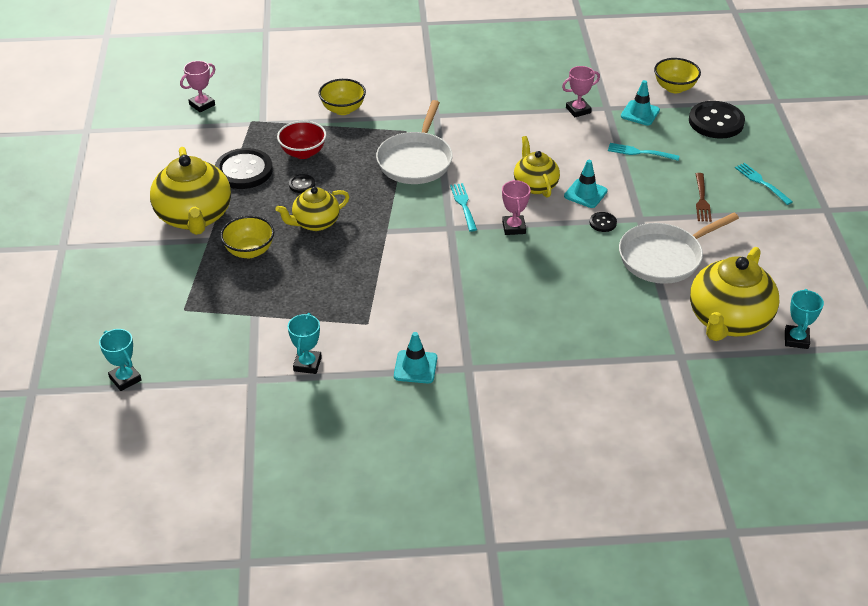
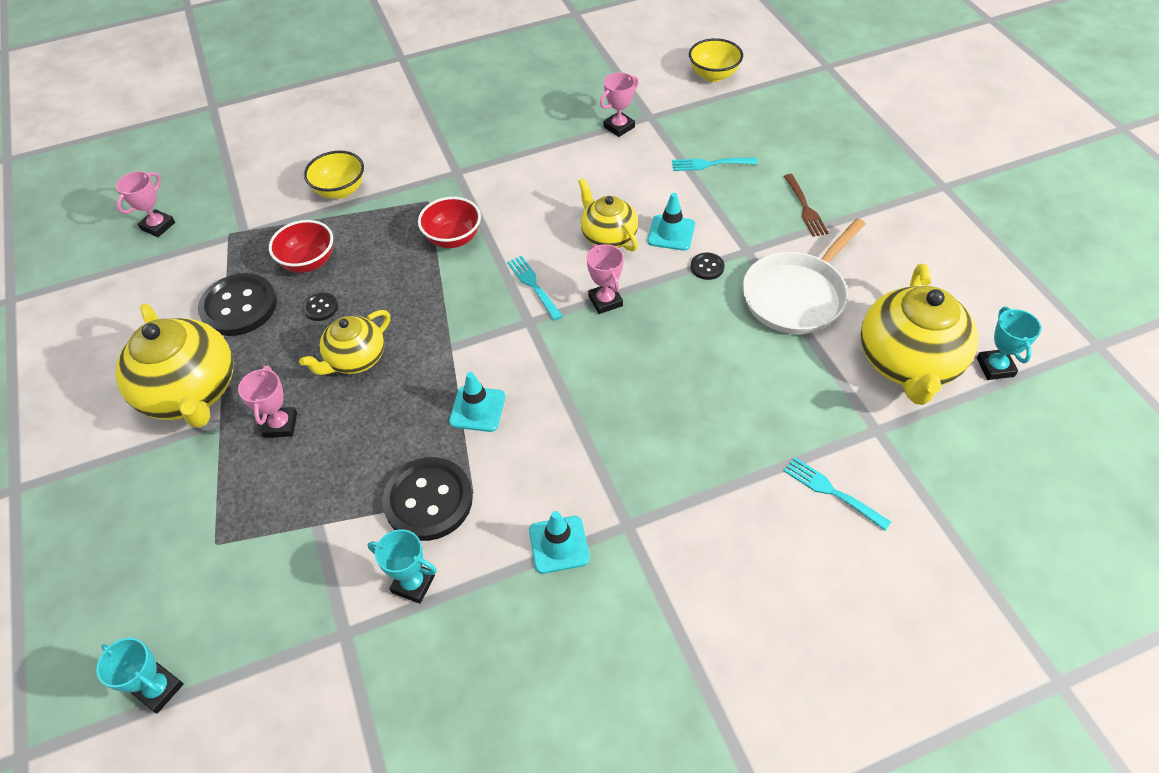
camera: 15 degrees left, 10 degrees up
(249, 251) = (281, 425): yellow bowl -> pink trophy
(307, 364) = (413, 583): turquoise trophy -> turquoise trophy turned 60 degrees counterclockwise
(416, 160) = (453, 238): white pan -> red bowl
(640, 113) = (689, 115): turquoise traffic cone -> turquoise traffic cone (477, 409)
(716, 122) = (776, 106): black button -> black button (428, 500)
(762, 183) = (860, 169): turquoise fork -> turquoise fork (833, 492)

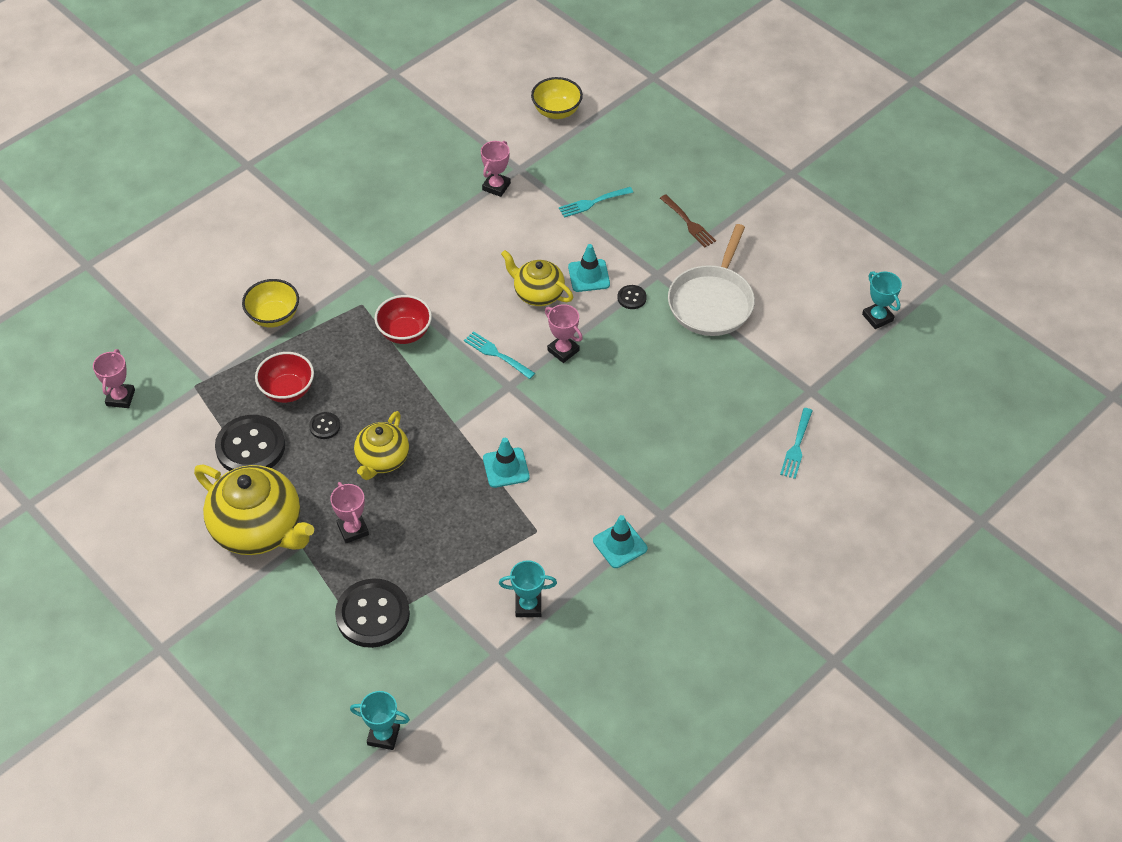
camera: 25 degrees left, 0 degrees up
(428, 500) = (506, 546): black button -> black button (373, 614)
(833, 492) = (796, 445): turquoise fork -> turquoise fork turned 90 degrees counterclockwise
(907, 363) = (814, 333): yellow teapot -> none

